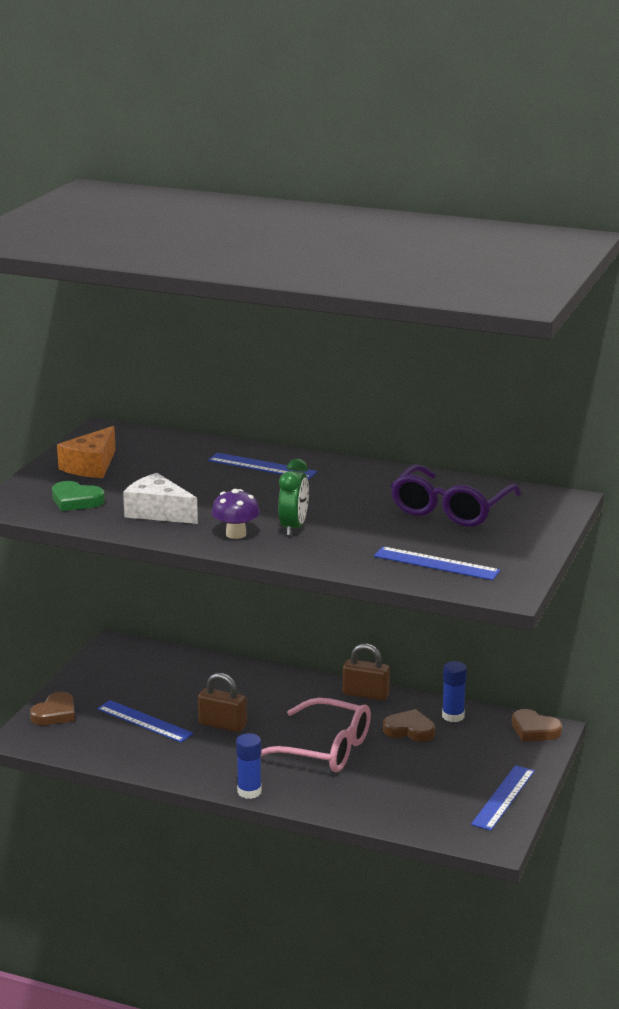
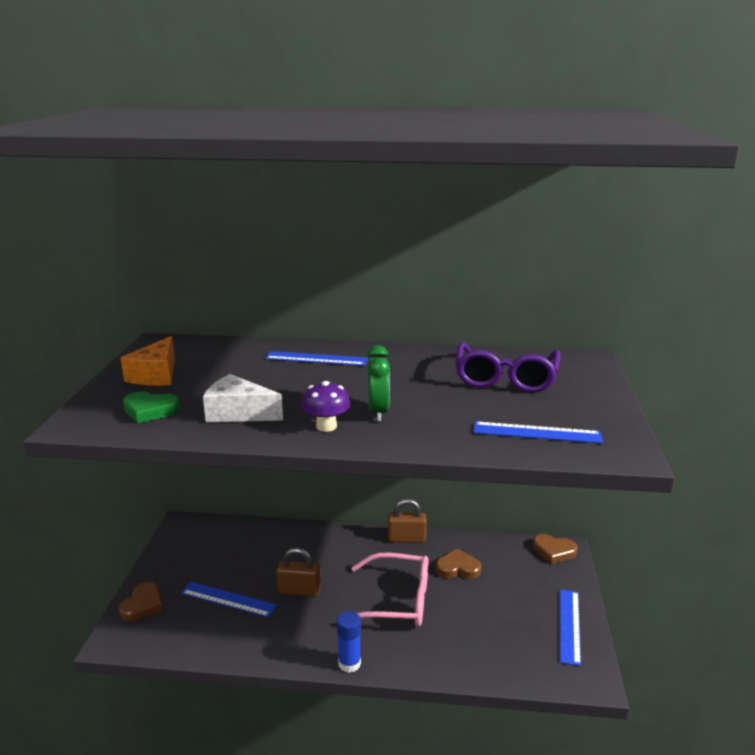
camera: 15 degrees left, 0 degrees up
(453, 716) = (485, 548): blue glue stick -> none

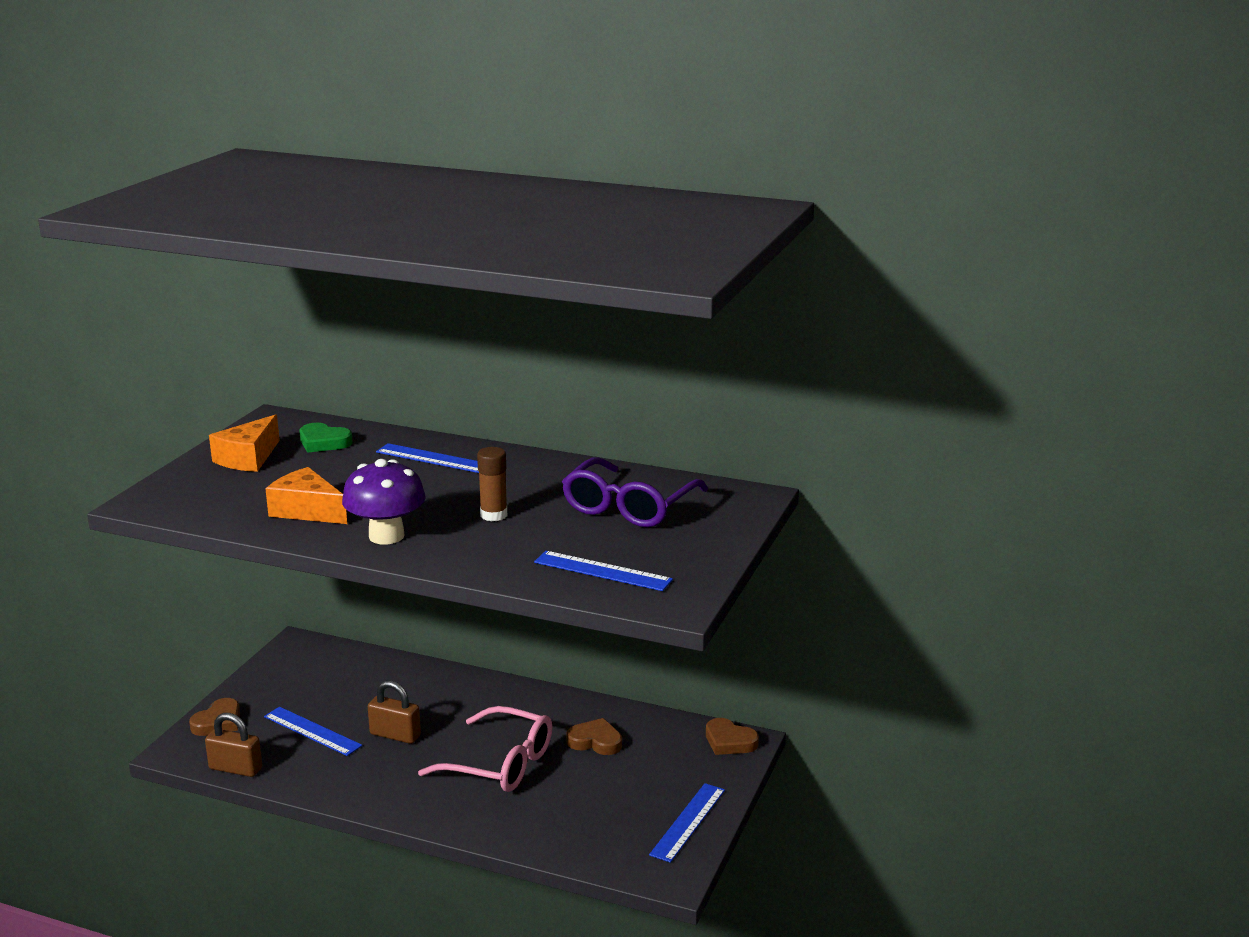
camera: 15 degrees right, 0 degrees up
(150, 410) = (221, 497): green heart -> green heart (323, 442)
(238, 413) = (307, 511): white cheese -> orange cheese
(326, 426) = (386, 536): purple mushroom -> purple mushroom, size x1.54
(349, 663) = (411, 815): blue glue stick -> none
(378, 412) = (452, 528): green clock -> none
(404, 397) = (494, 515): none -> brown glue stick
(406, 539) = (553, 699): brown padlock -> brown padlock (235, 768)

